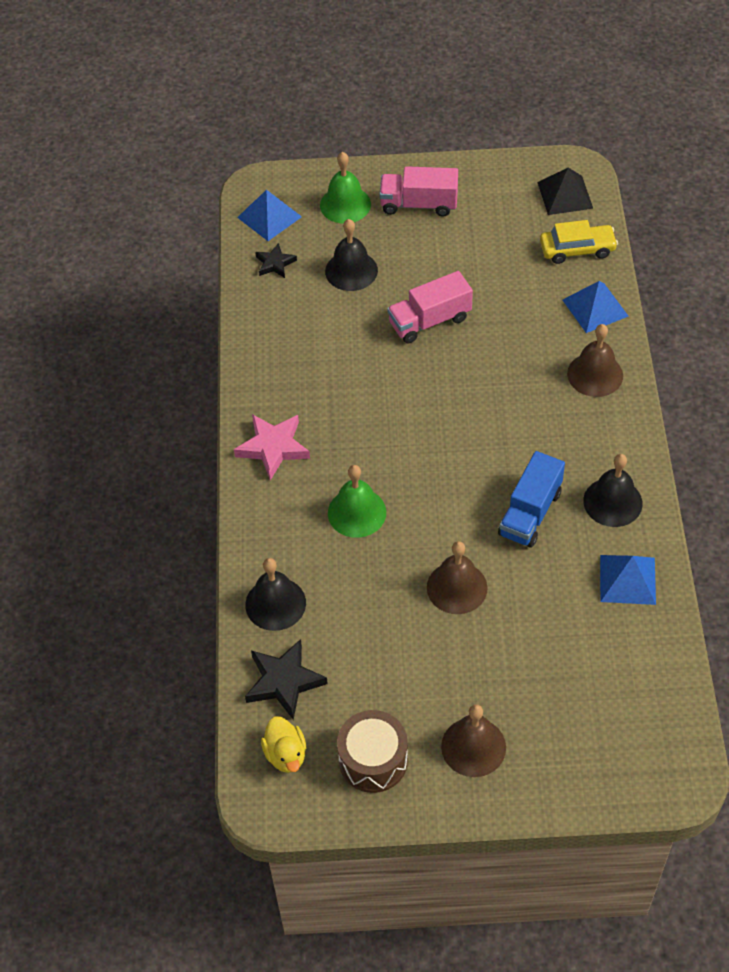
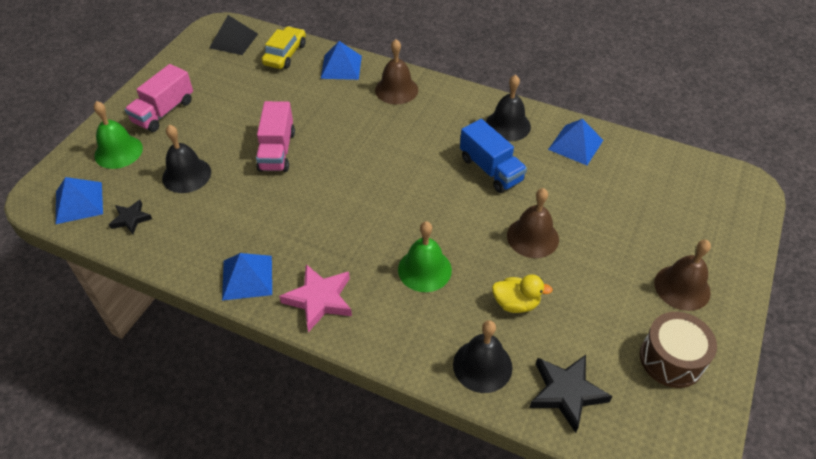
camera: 65 degrees left, 5 degrees down
(264, 382) = (247, 277): none -> blue pyramid
(286, 754) = (642, 423): yellow duck -> yellow duck (516, 303)

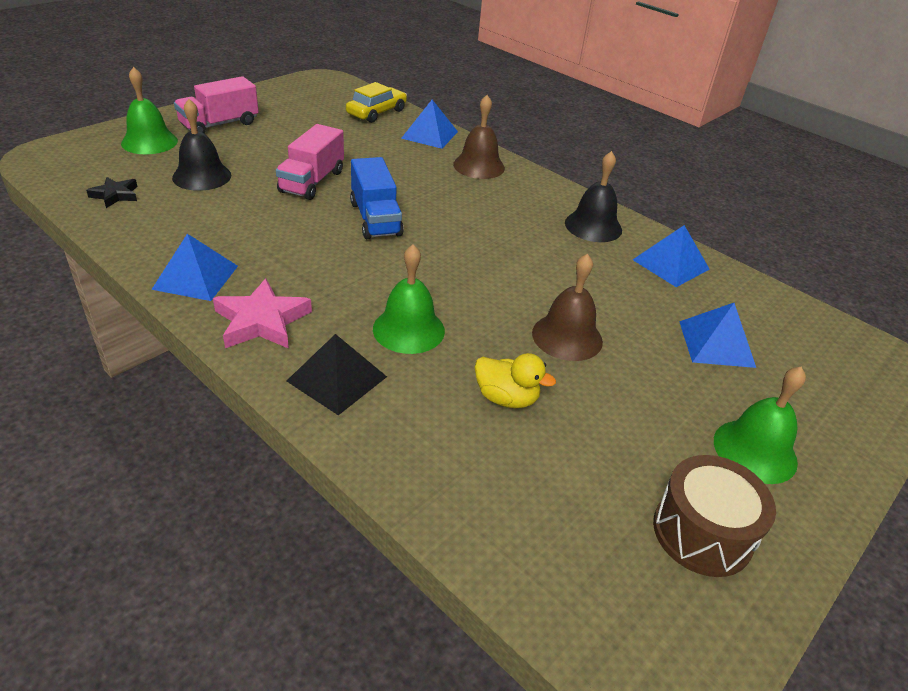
camera: 15 degrees right, 10 degrees down
(79, 202) = (76, 169): blue pyramid -> blue pyramid (716, 343)
(234, 40) = (331, 91): black pyramid -> black pyramid (337, 378)
(482, 365) = (421, 452): black bell -> none
(491, 169) = (549, 259): blue truck -> blue truck (375, 219)
(566, 392) = (522, 522): black star -> none
(682, 287) = (755, 451): brown bell -> green bell

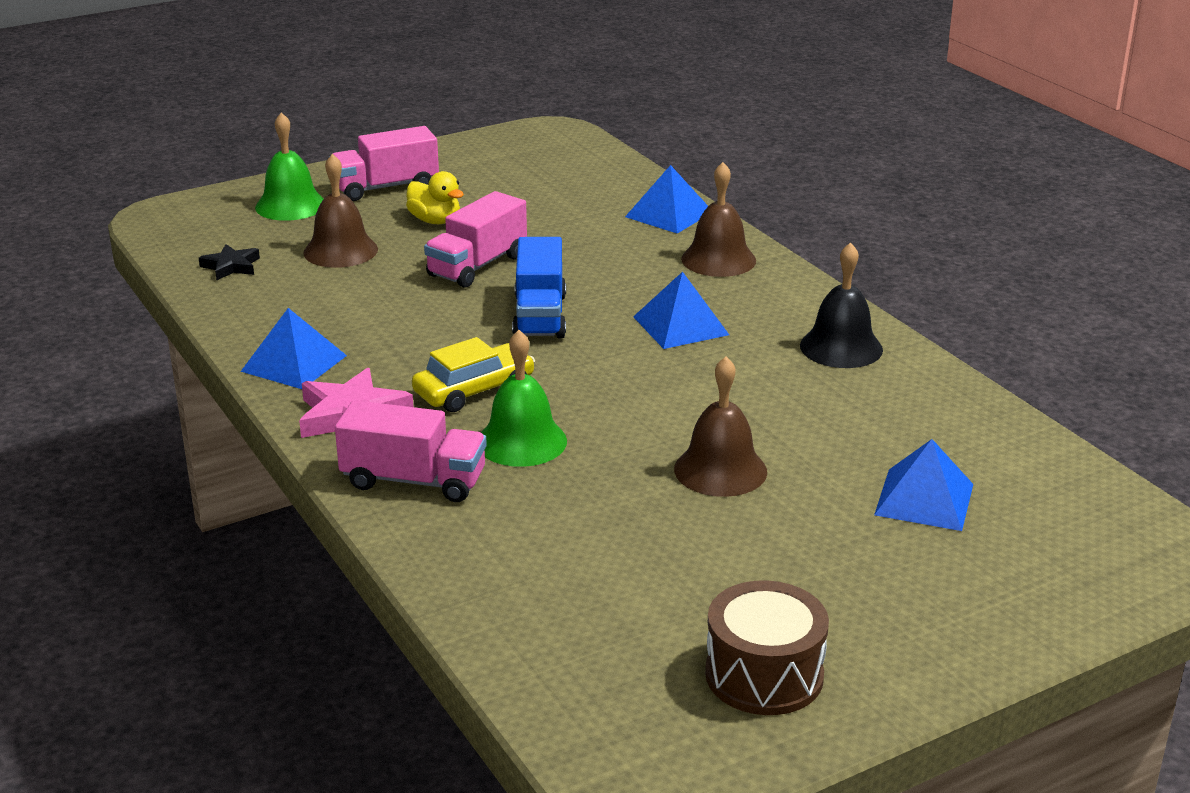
camera: 20 degrees right, 10 degrees down
(202, 176) = (340, 251): black bell -> brown bell
(337, 378) = (414, 480): black pyramid -> pink truck
(376, 112) = (607, 180): yellow car -> yellow car (474, 390)
(506, 398) = (604, 522): yellow duck -> yellow duck (435, 221)
(670, 264) = (925, 403): blue pyramid -> blue pyramid (680, 325)
(755, 451) = (891, 613): green bell -> none

